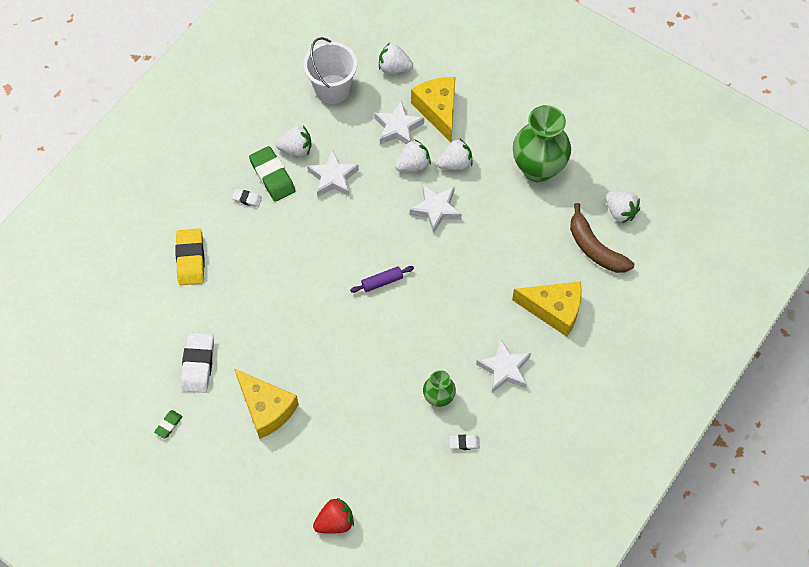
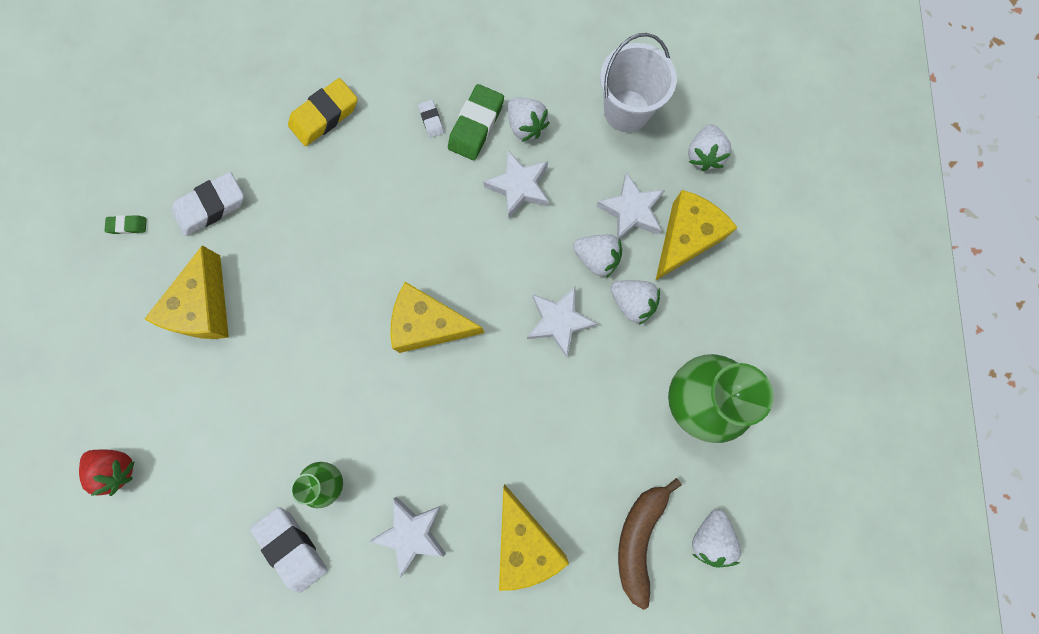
camera: 55 degrees right, 15 degrees up
(382, 282) = (429, 324): purple rolling pin -> yellow cheese
(394, 68) = (703, 155): white strawberry -> white strawberry turned 150 degrees counterclockwise
(464, 443) = (292, 548): white eraser -> white eraser, size x2.00

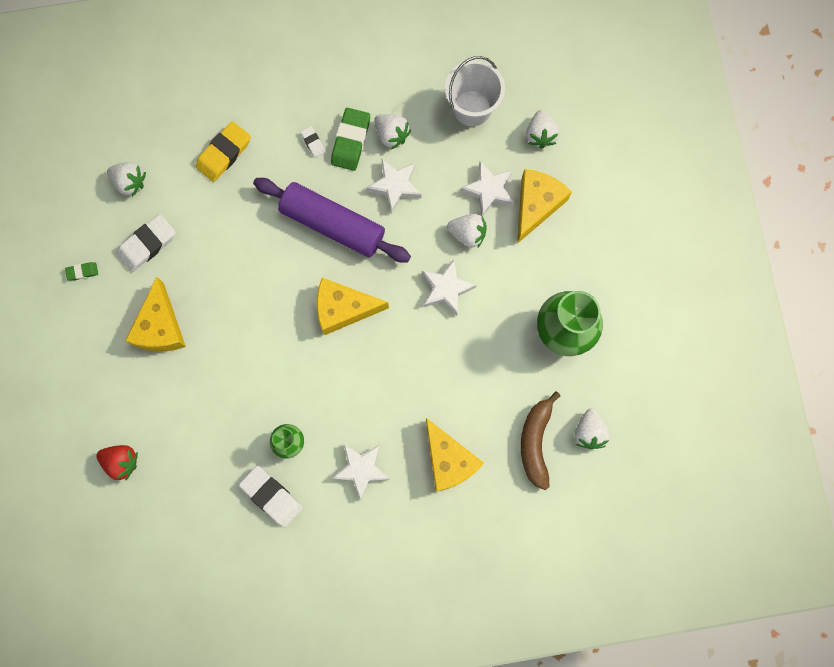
camera: 10 degrees left, 0 degrees up
(436, 219) = (333, 224): none -> purple rolling pin
(632, 303) = (501, 264): white strawberry -> white strawberry (130, 182)

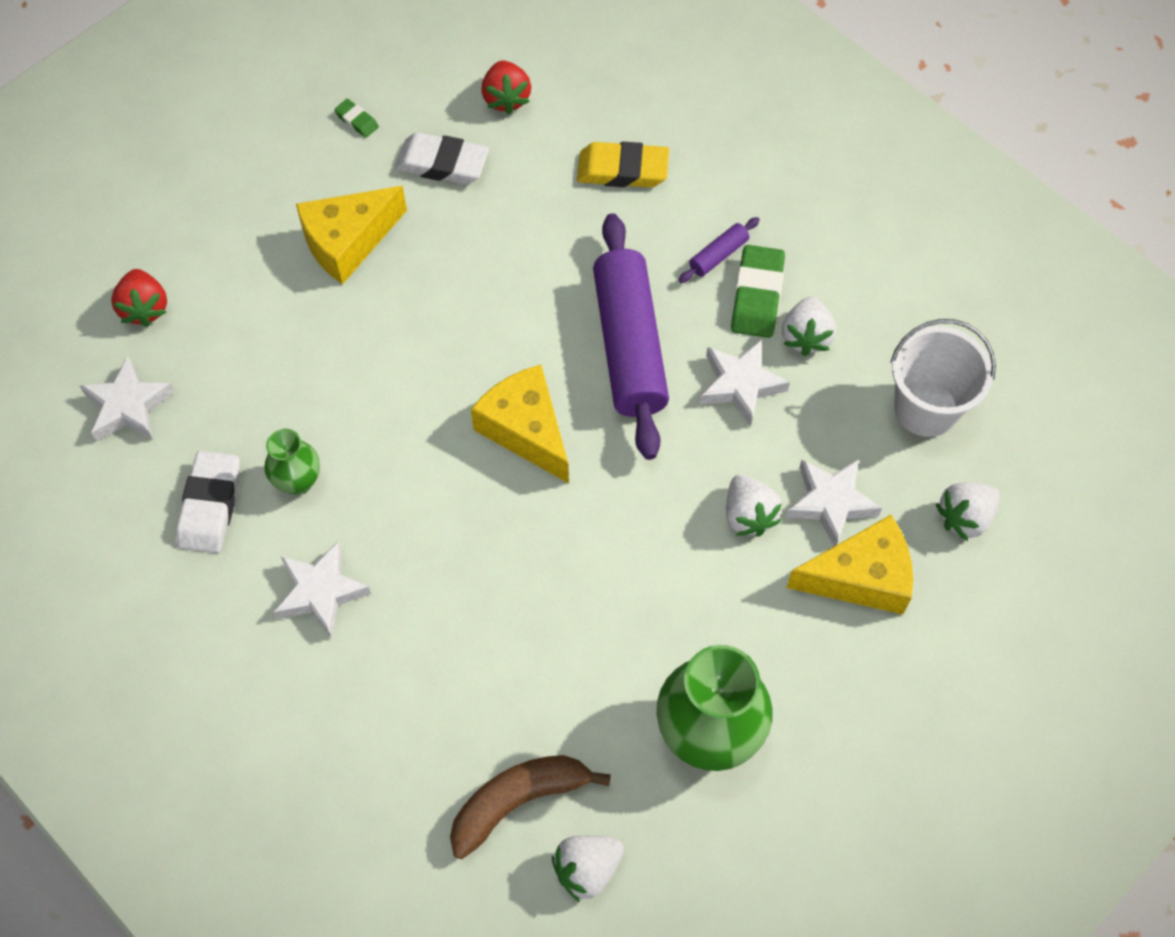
camera: 55 degrees right, 15 degrees down
(130, 182) = (506, 98): white strawberry -> red strawberry
(313, 142) = (718, 255): white eraser -> purple rolling pin
(351, 141) = (757, 296): green eraser -> green eraser turned 60 degrees counterclockwise
(446, 289) = (650, 537): white star -> white star (128, 406)
(448, 460) = (410, 698): yellow cheese -> none

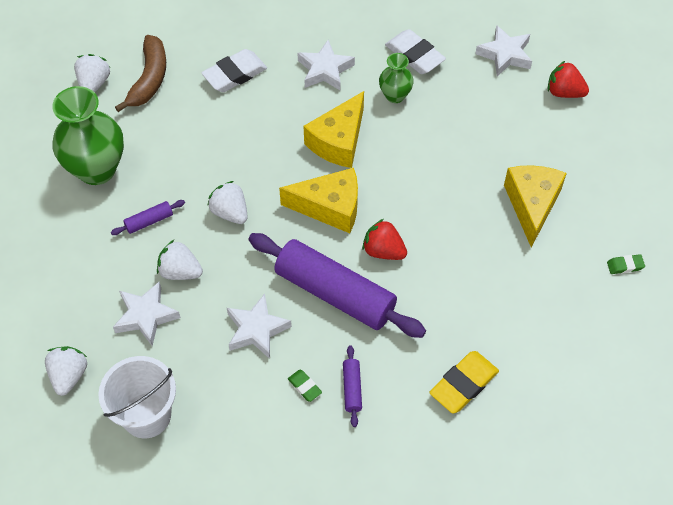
camera: 130 degrees right, 5 degrees down
(442, 164) = (552, 288): white eraser -> white eraser (235, 74)
(506, 98) = (578, 359): red strawberry -> red strawberry (383, 251)
(720, 604) = (149, 221): none -> purple rolling pin
(757, 296) = (304, 387): green eraser -> green eraser, size x0.50
(806, 336) = (253, 390): white strawberry -> white strawberry (230, 212)
(860, 577) = (94, 295): yellow cheese -> yellow cheese (338, 141)

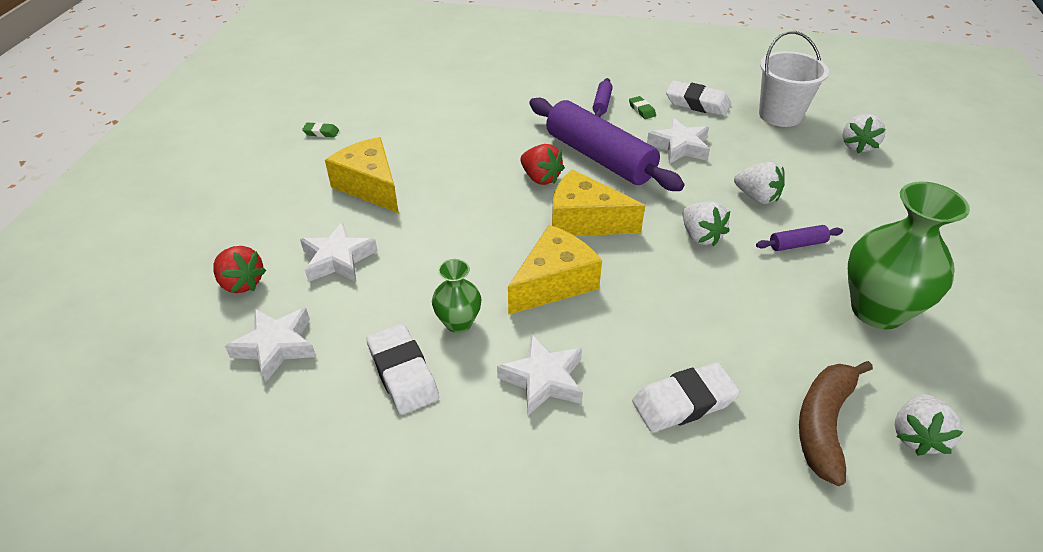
camera: 165 degrees left, 15 degrees down
(146, 316) = (789, 171): white star -> white star (338, 259)
(242, 416) = (697, 103): none -> white eraser
(463, 384) = (509, 93): yellow eraser -> none
(532, 205) = (370, 186): yellow cheese -> yellow cheese turned 120 degrees clockwise

